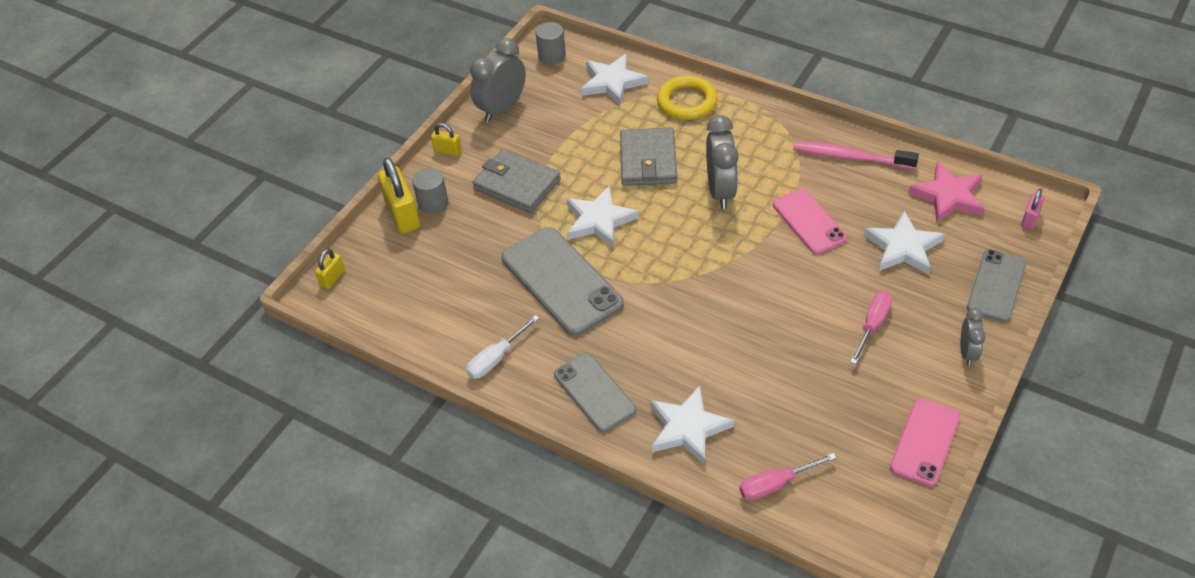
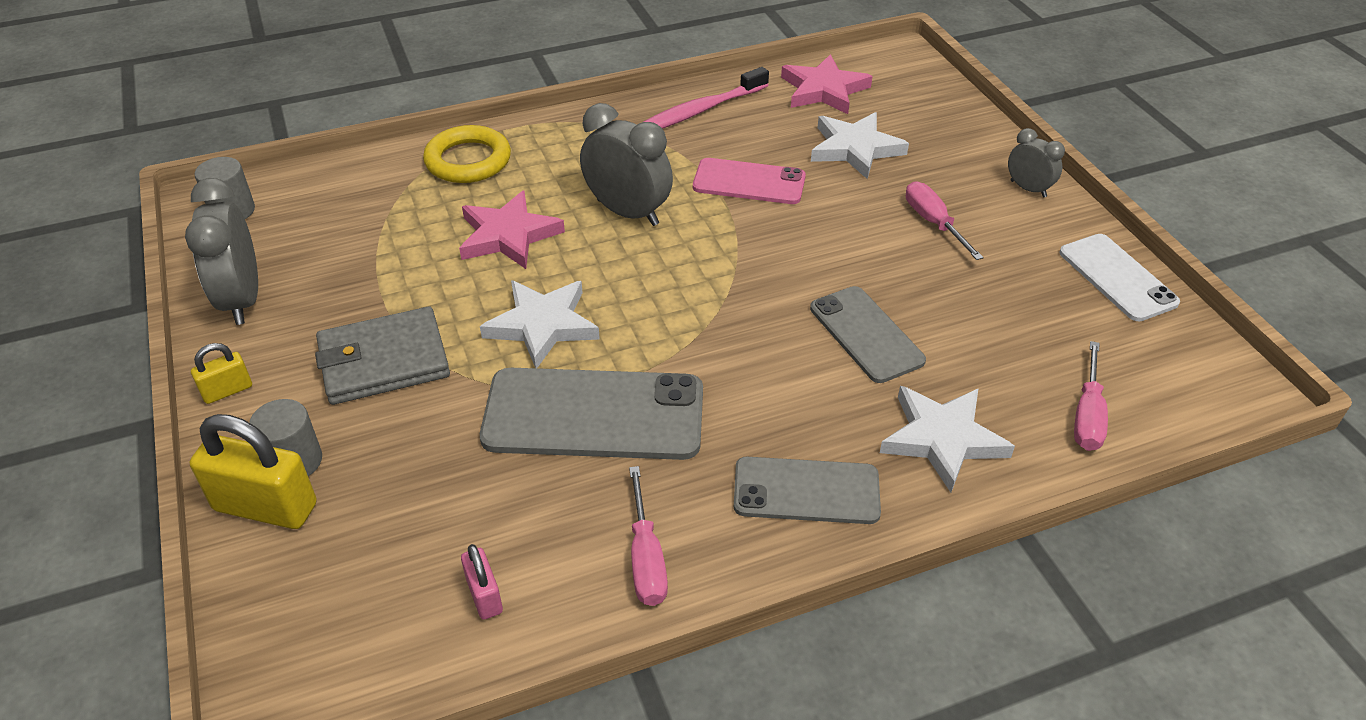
camera: 55 degrees left, 5 degrees down
(332, 278) = (263, 669): yellow padlock -> none
(496, 358) = (646, 558): white screwdriver -> pink screwdriver
(612, 82) = (353, 192): white star -> none
(648, 160) = (508, 235): grey wallet -> pink star
(925, 442) = (1117, 277): pink phone -> white phone
(996, 285) = (963, 128): grey phone -> grey phone (866, 334)
(1030, 219) = (905, 68): pink padlock -> pink padlock (484, 595)

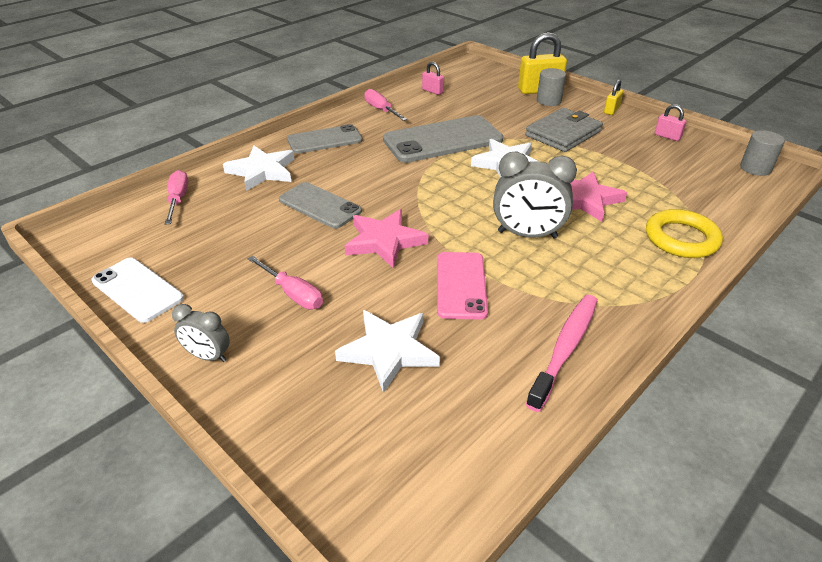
camera: 155 degrees right, 5 degrees down
(242, 300) = (667, 136): grey clock -> pink padlock
(749, 182) = (461, 285): pink phone -> pink phone turned 75 degrees counterclockwise
(824, 90) = (463, 429): pink star -> pink star (384, 241)

